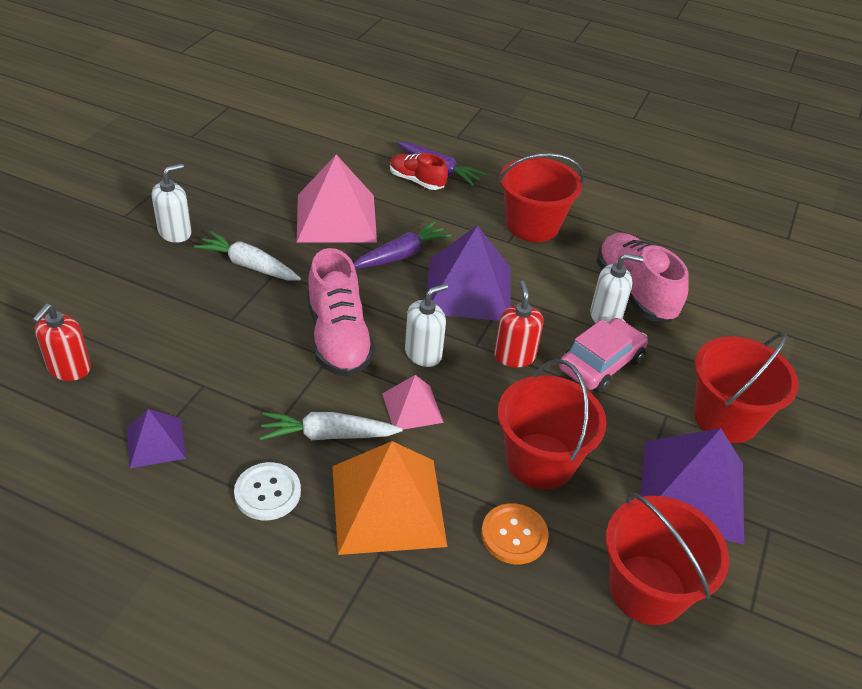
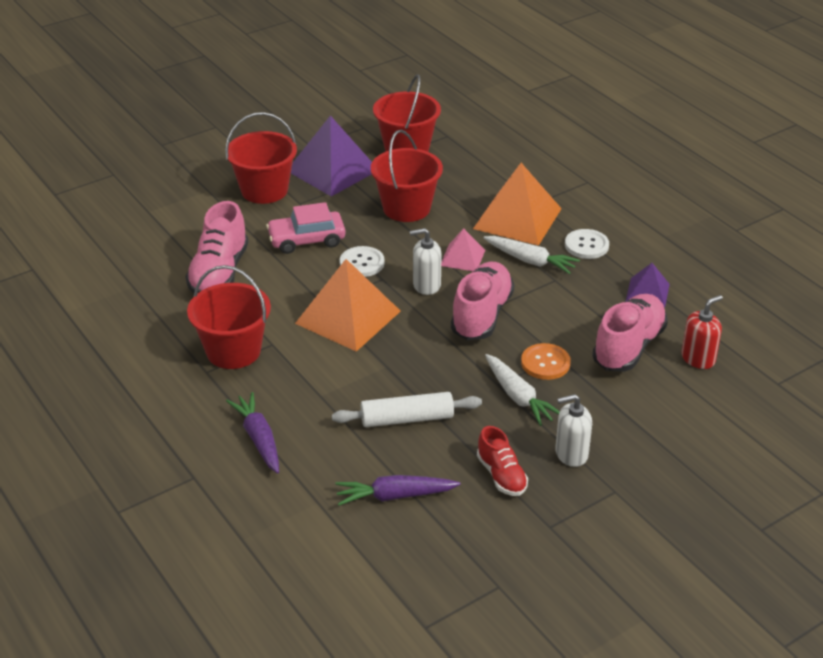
camera: 145 degrees left, 5 degrees down
(156, 355) = (628, 347): none -> pink shoe
(336, 218) = (407, 419): pink pyramid -> white rolling pin
(401, 255) = (378, 363): purple carrot -> purple carrot (395, 496)
(416, 181) = (293, 433): red shoe -> red shoe (501, 475)
(469, 289) = (348, 317): purple pyramid -> orange pyramid
(514, 356) = (362, 263): red soap dispenser -> white button
(514, 535) = (455, 185): orange button -> orange button (545, 363)
(606, 316) = (264, 265): white soap dispenser -> none

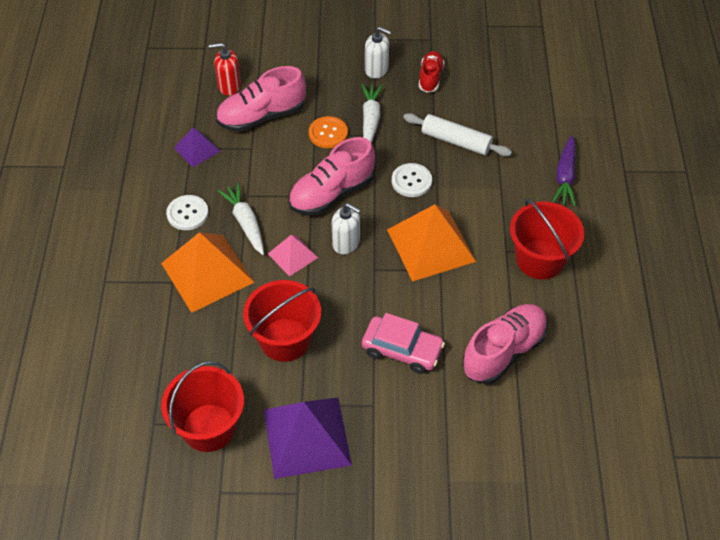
camera: 145 degrees left, 15 degrees up
(264, 190) = (393, 445): red bucket -> none
(362, 263) = (377, 295): white button -> white button (411, 181)
(395, 496) = (504, 97): purple carrot -> none

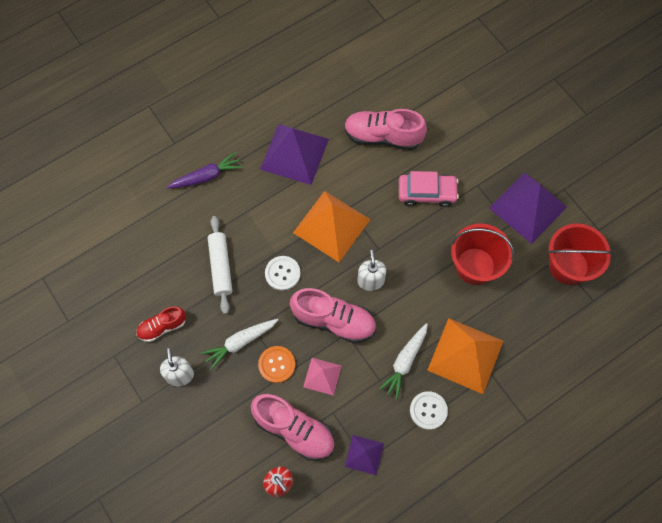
camera: 125 degrees left, 15 degrees up
(292, 255) = (407, 309): pink pyramid -> pink pyramid (322, 376)
(402, 350) = (427, 193): pink car -> pink car turned 105 degrees clockwise
(540, 259) = (294, 154): red bucket -> purple pyramid

